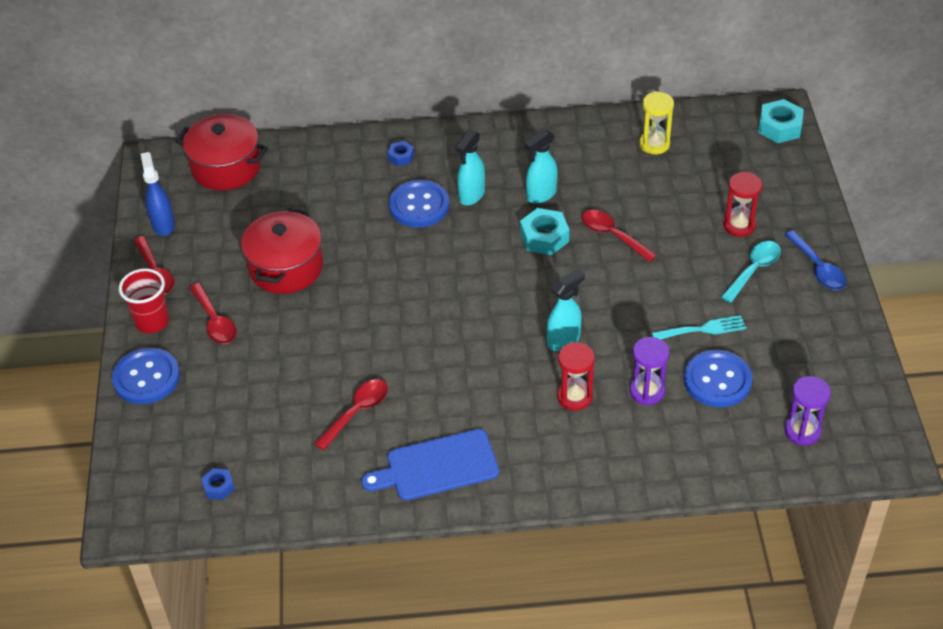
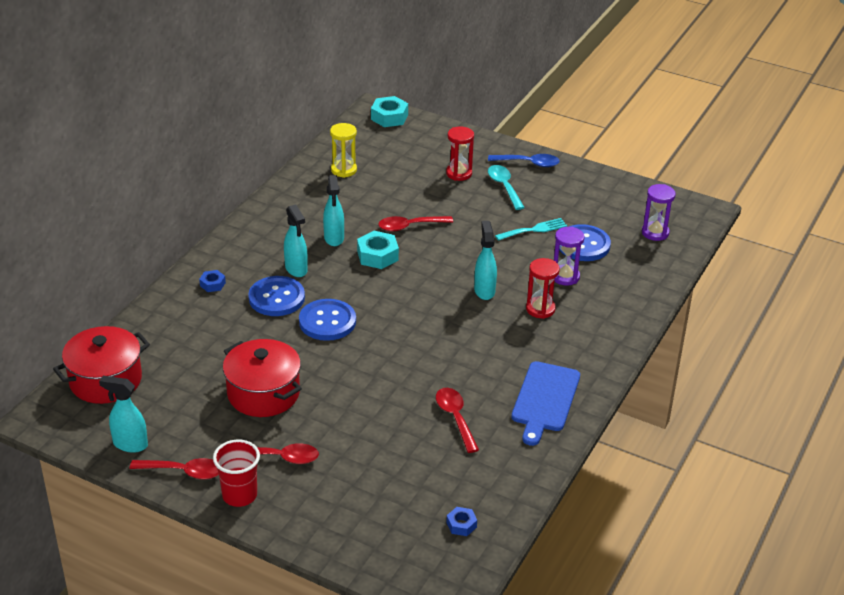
camera: 60 degrees left, 10 degrees down
(146, 378) = (301, 523): blue button -> blue button (327, 321)
(163, 224) = (130, 444): blue spray bottle -> turquoise spray bottle
(703, 329) = (534, 230): turquoise fork -> turquoise fork turned 45 degrees clockwise

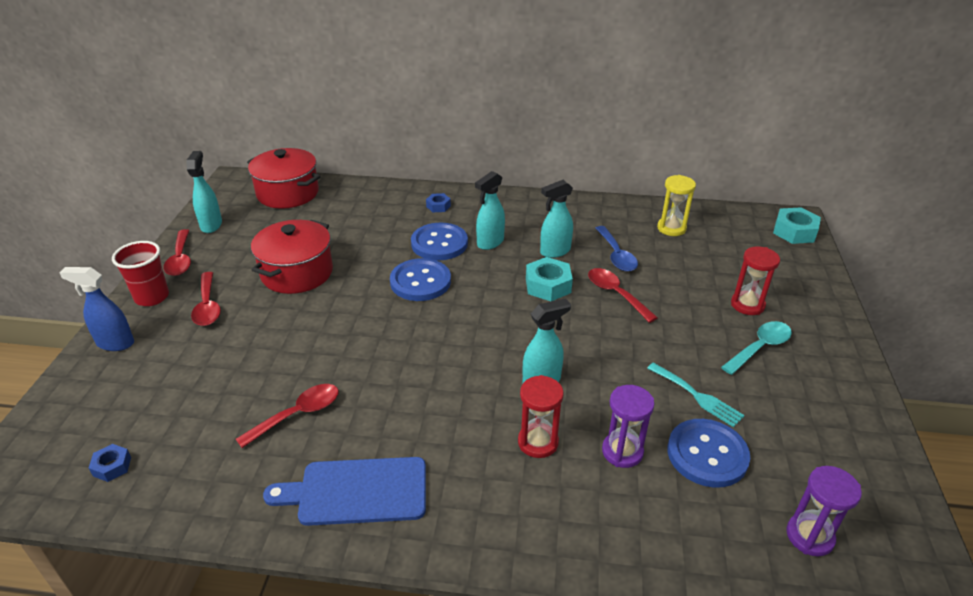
camera: 70 degrees right, 0 degrees up
(300, 523) = (115, 343): none -> blue spray bottle
(529, 163) = (831, 357): blue spoon -> blue spoon (616, 255)

